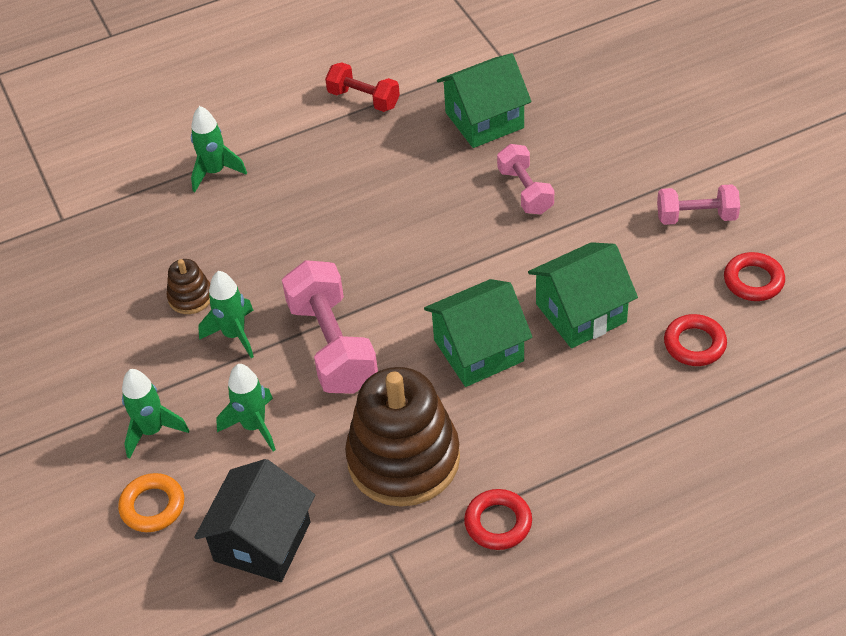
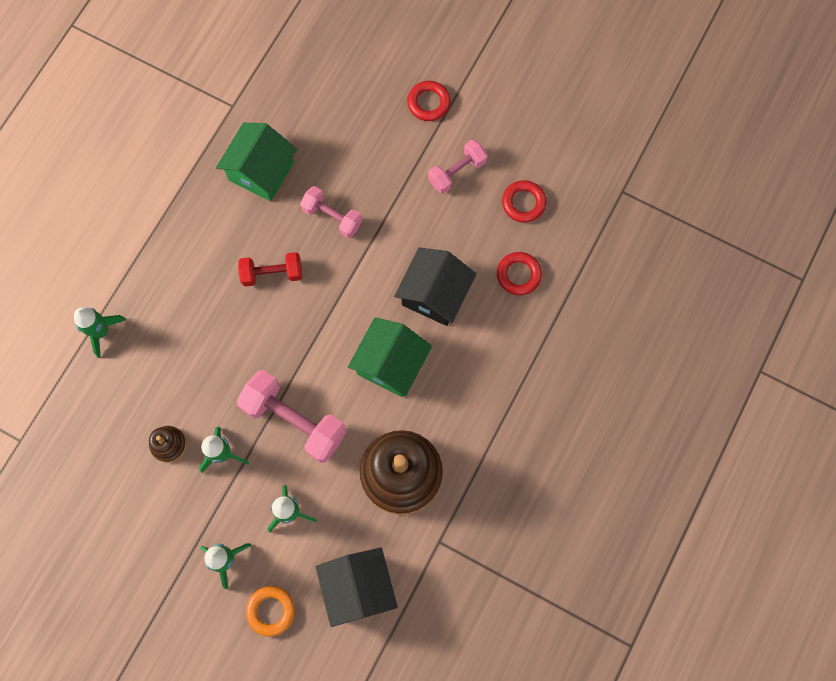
camera: 40 degrees left, 25 degrees up
(363, 99) = (160, 202): red dumbbell -> red dumbbell (272, 273)
(498, 523) = (488, 479): red ring -> red ring (428, 103)
(581, 313) = (434, 294): green house -> black house

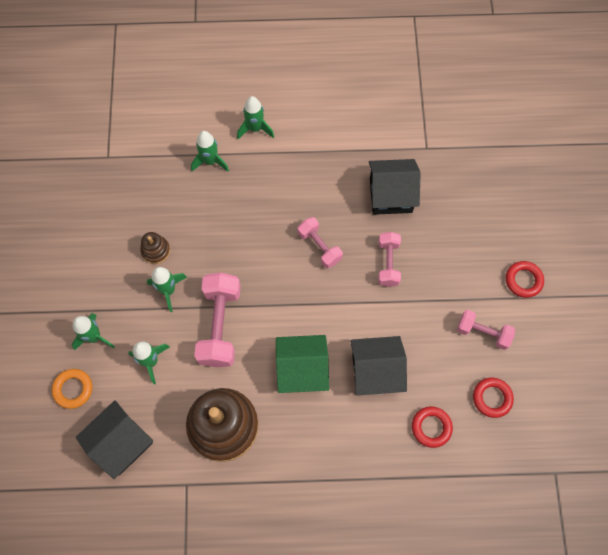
camera: 60 degrees right, 5 degrees down
(94, 263) = (255, 128): none -> green rocket
(261, 171) = (390, 195): green house -> black house
(272, 273) = (319, 247): red dumbbell -> pink dumbbell

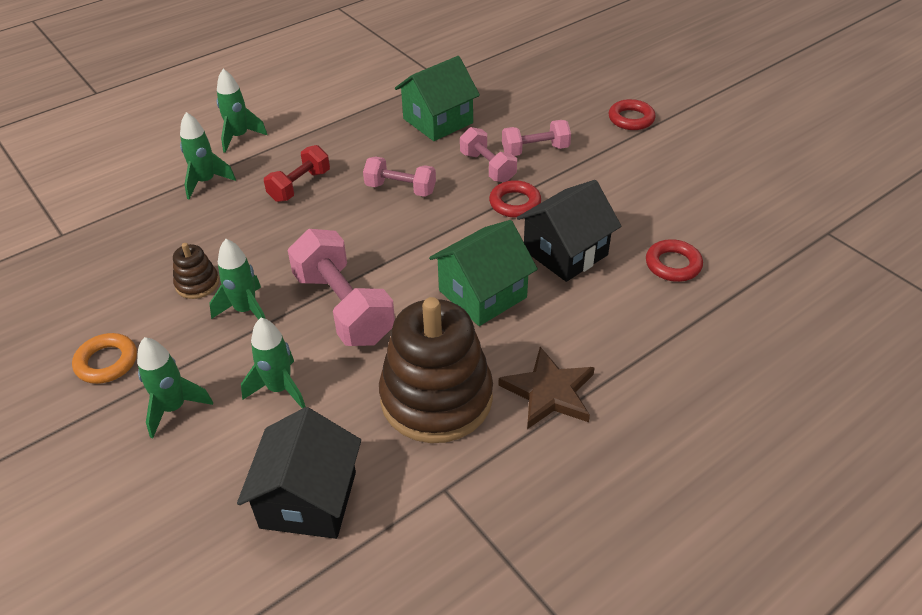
camera: 35 degrees left, 25 degrees down
(73, 389) = (184, 482): orange ring -> orange ring (107, 362)
(262, 202) = (299, 186): none -> red dumbbell
(282, 465) = (549, 392): none -> brown star
(390, 195) = (438, 121): black house -> green house
(483, 333) = (637, 170): pink dumbbell -> pink dumbbell (535, 150)
(492, 398) = (703, 211): red ring -> red ring (515, 203)

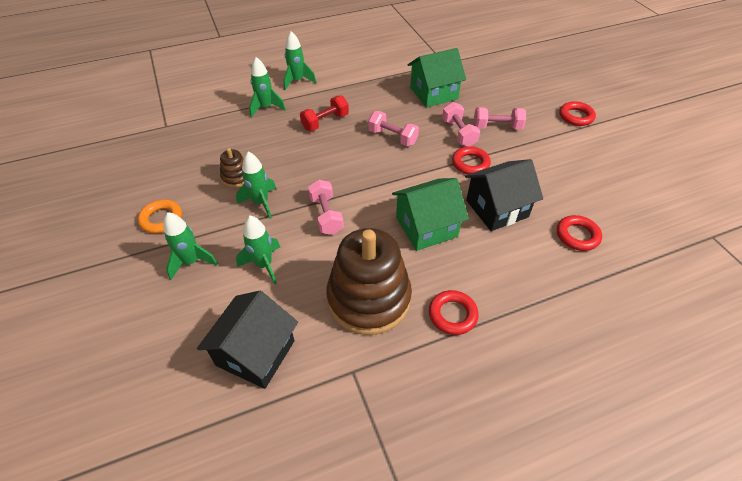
camera: 15 degrees right, 5 degrees up
(344, 307) = (326, 215): pink dumbbell -> pink dumbbell, size x0.60
(549, 392) = (452, 315): brown star -> red ring

